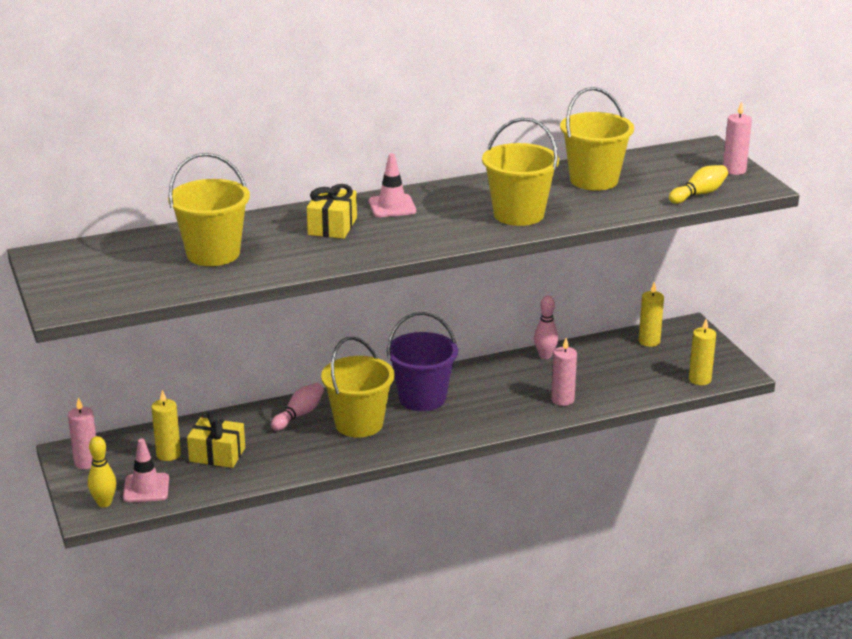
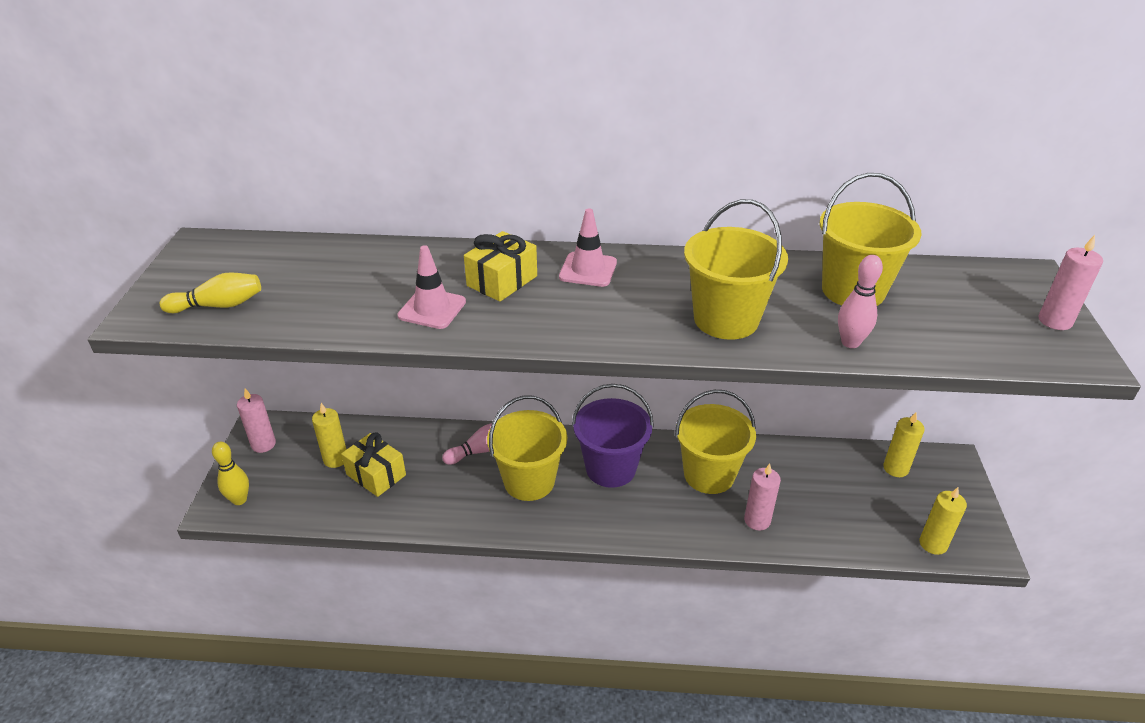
camera: 25 degrees right, 10 degrees up
(146, 488) = (287, 494): pink traffic cone -> pink traffic cone (432, 309)
(213, 254) = (350, 285): yellow bucket -> yellow bucket (709, 474)
(545, 356) = (769, 452): pink bowling pin -> pink bowling pin (850, 342)
(699, 194) = (986, 348): yellow bowling pin -> yellow bowling pin (218, 305)

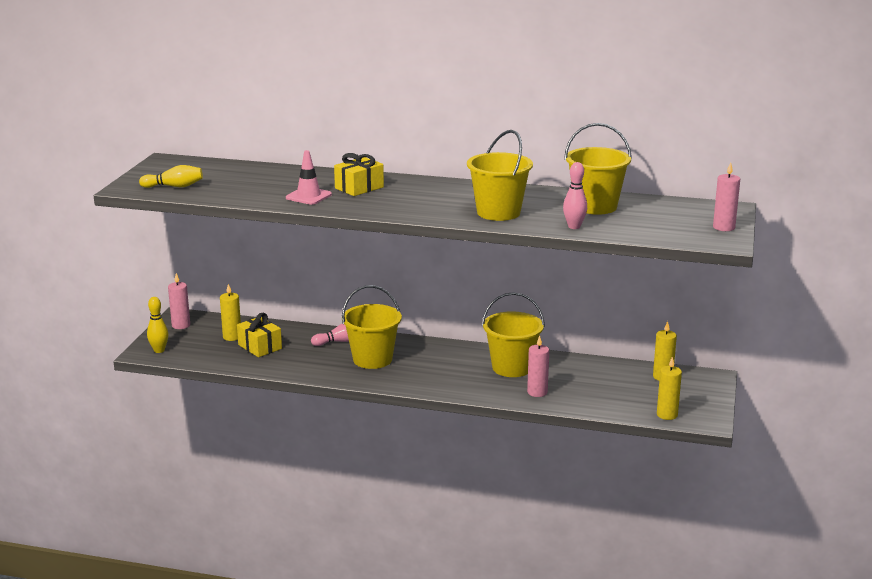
camera: 10 degrees right, 15 degrees down
(588, 270) = (419, 187): pink traffic cone -> none
(610, 468) = (437, 358): purple bucket -> none

